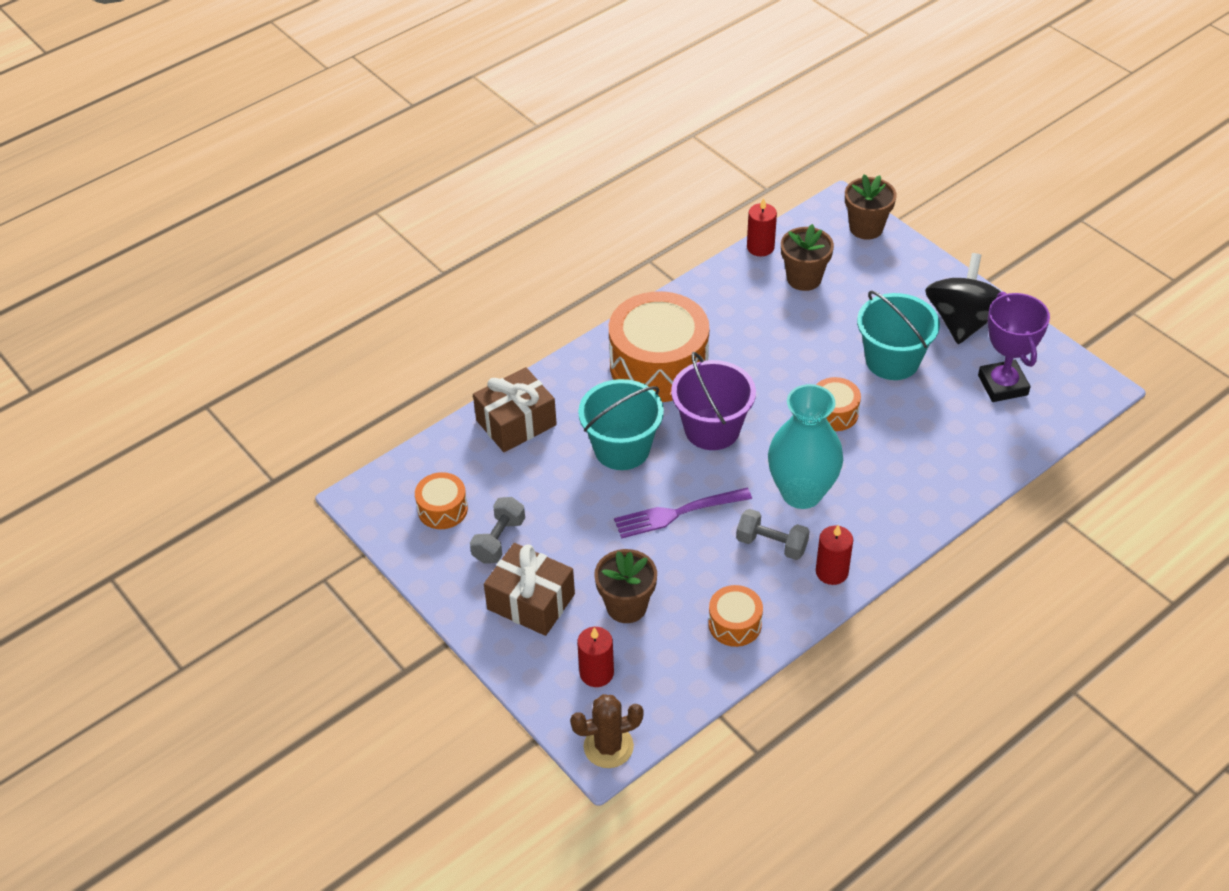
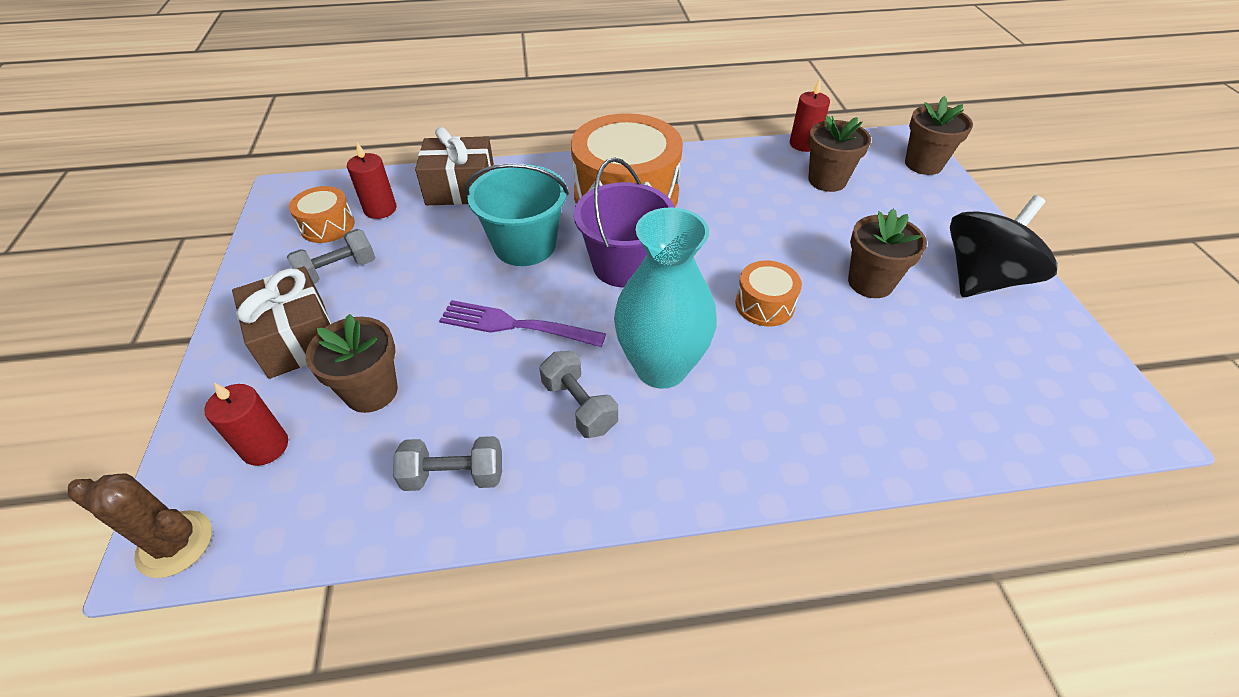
camera: 30 degrees right, 0 degrees up
(735, 624) = (454, 476): orange drum -> grey dumbbell
(832, 572) = (619, 476): red candle -> red candle (380, 209)
(892, 360) = (870, 282): turquoise bucket -> brown flower pot
(1003, 385) = (996, 363): purple trophy -> none

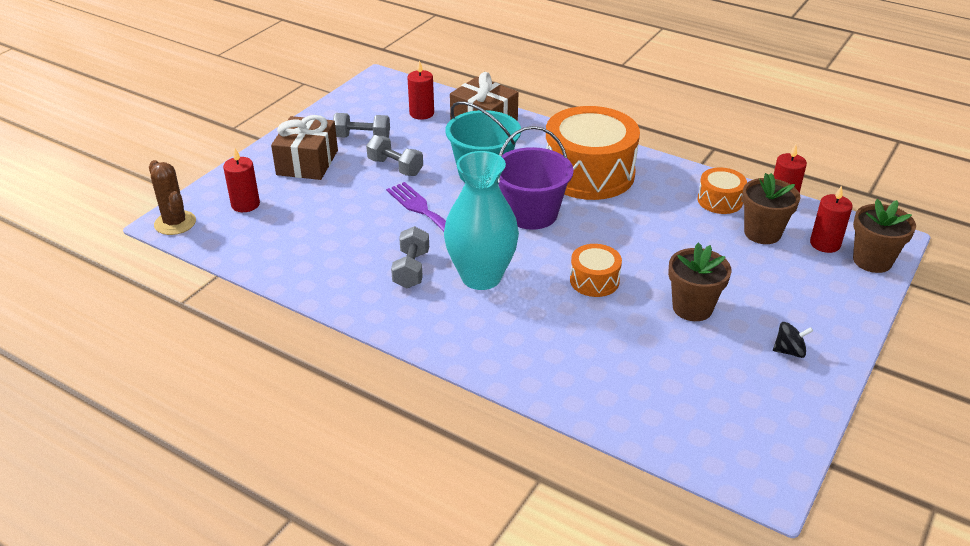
camera: 40 degrees right, 10 degrees down
(327, 226) = (382, 110): orange drum -> orange drum (720, 200)
(371, 391) = (316, 206): brown flower pot -> none
(454, 476) = (314, 264): grey dumbbell -> grey dumbbell (395, 167)
(878, 166) = (825, 244): none -> red candle
(982, 279) = (789, 351): black spinning top -> black spinning top, size x0.41

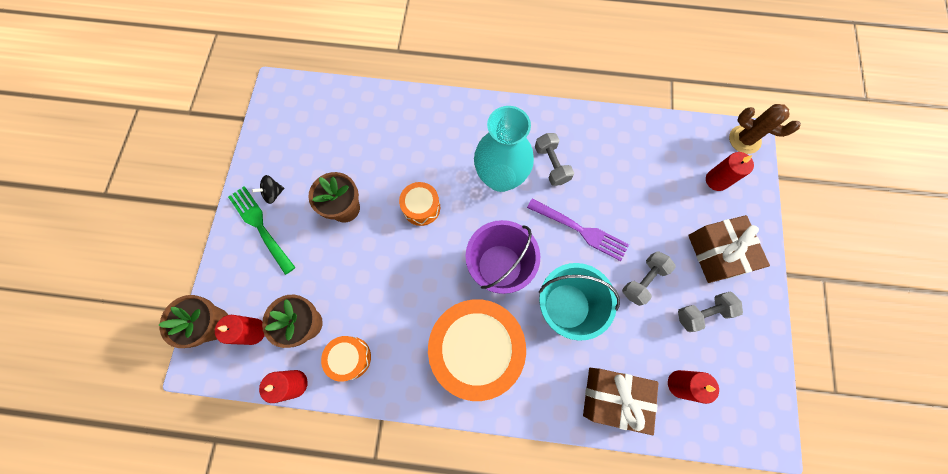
camera: 155 degrees right, 35 degrees up
(395, 167) = (643, 280): grey dumbbell -> grey dumbbell turned 60 degrees counterclockwise
(810, 324) = (260, 226): none -> green fork

